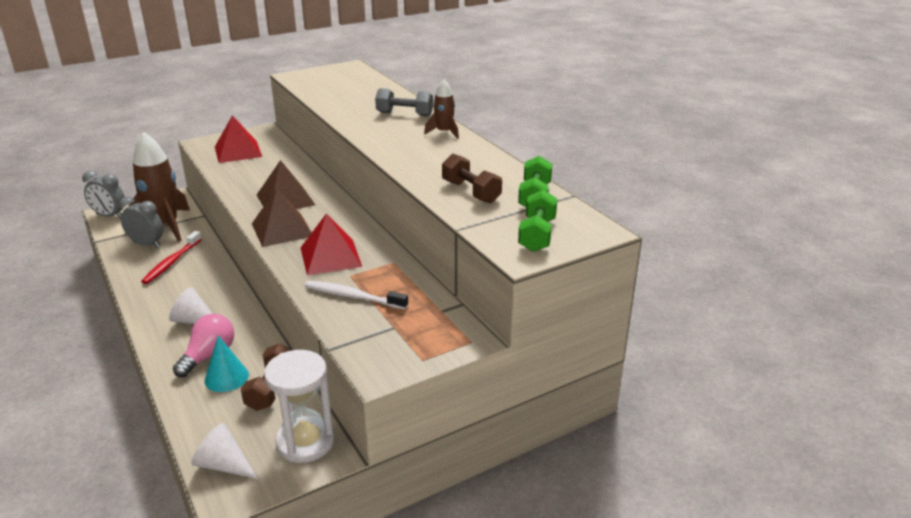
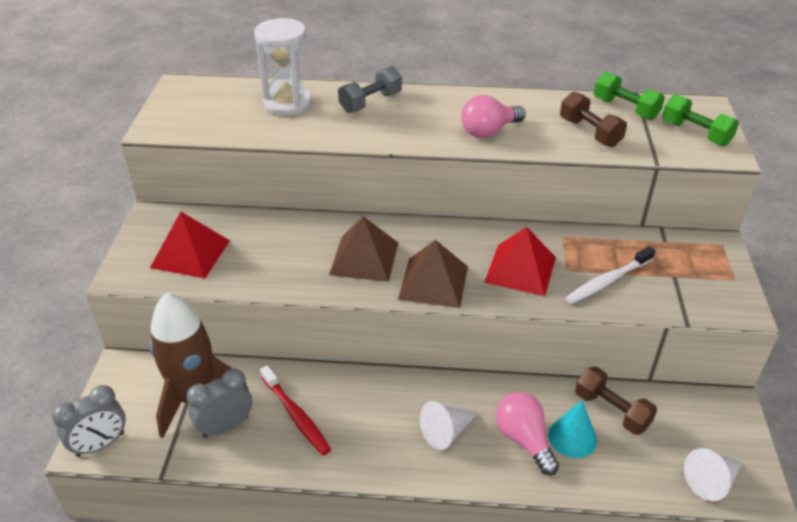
camera: 55 degrees left, 10 degrees up
(305, 442) = (705, 414): white hourglass -> white hourglass (287, 104)
(418, 157) = (489, 131): none -> pink light bulb
(444, 132) = (443, 99): brown rocket -> none
(471, 192) = (590, 132): brown dumbbell -> brown dumbbell turned 60 degrees clockwise

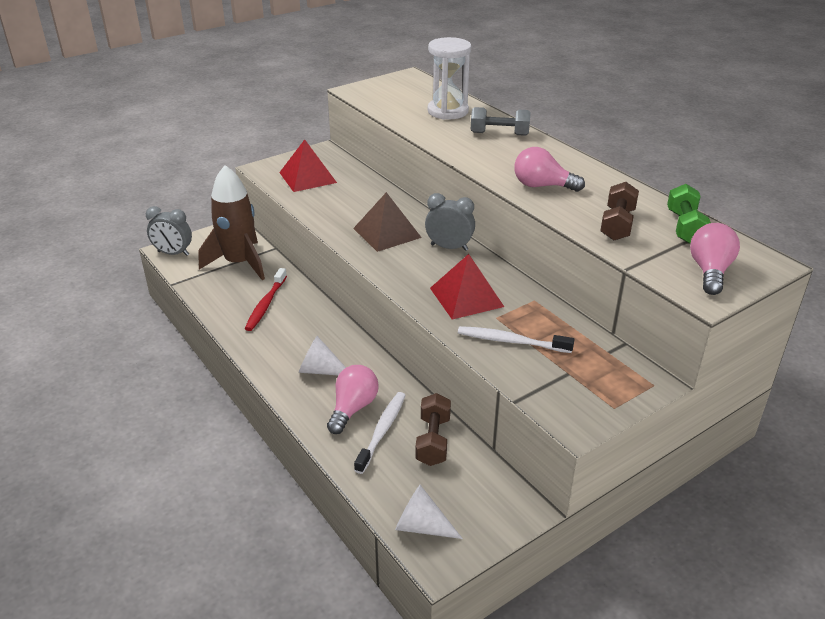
camera: 50 degrees right, 5 degrees down
(225, 426) = (229, 285): grey clock -> grey clock (449, 247)
(433, 282) = (400, 268): brown pyramid -> none
(572, 437) = (382, 431): turquoise cone -> white toothbrush
(695, 133) = (710, 271): green dumbbell -> pink light bulb

